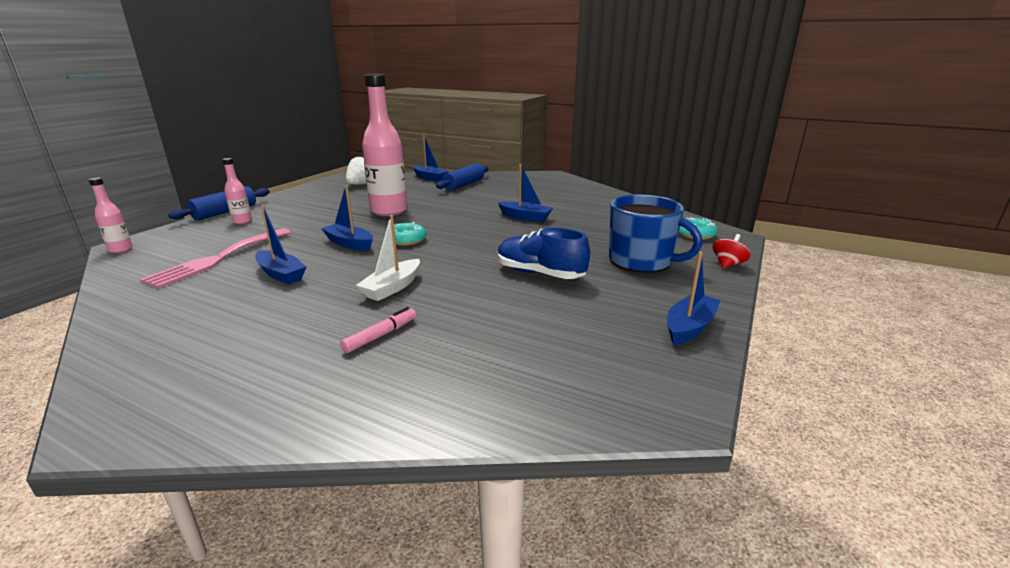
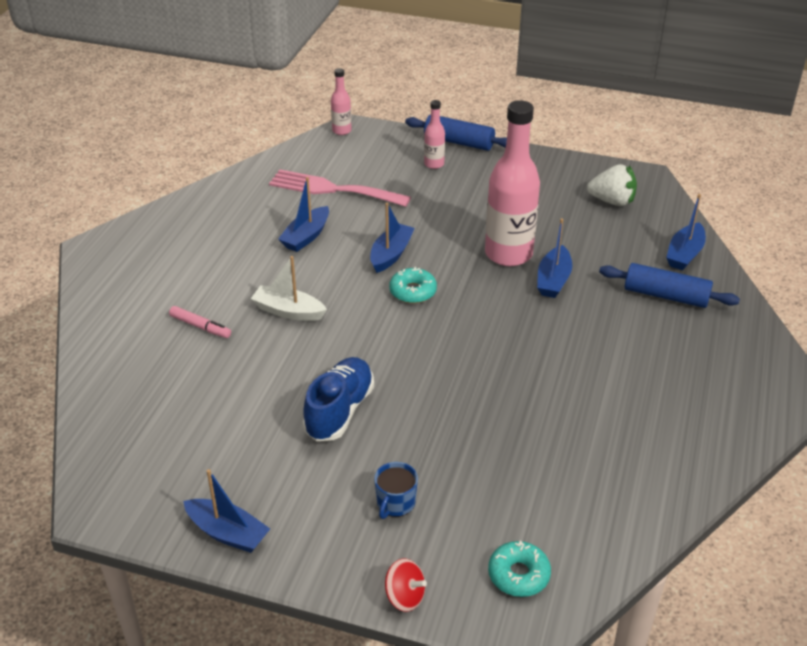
camera: 80 degrees right, 15 degrees up
(525, 217) = (531, 380): blue boat -> blue boat (553, 280)
(641, 261) = (395, 503): blue mug -> blue mug, size x0.48

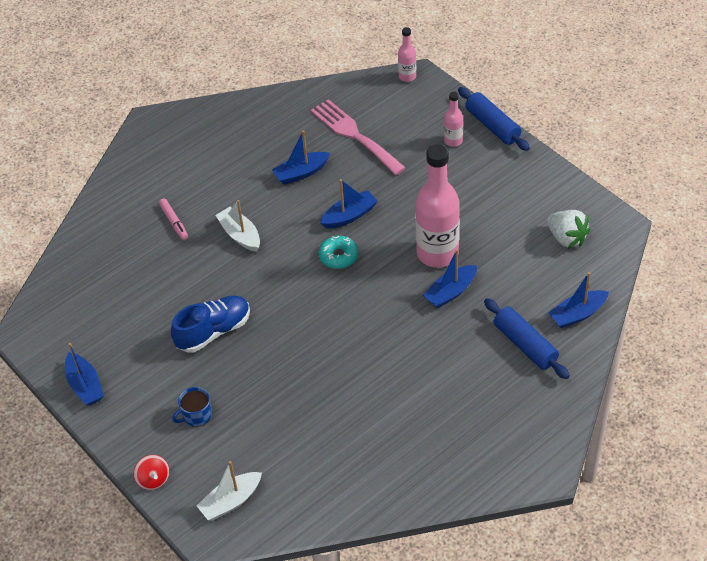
camera: 35 degrees right, 10 degrees up
(518, 575) = (231, 501): turquoise donut -> white boat

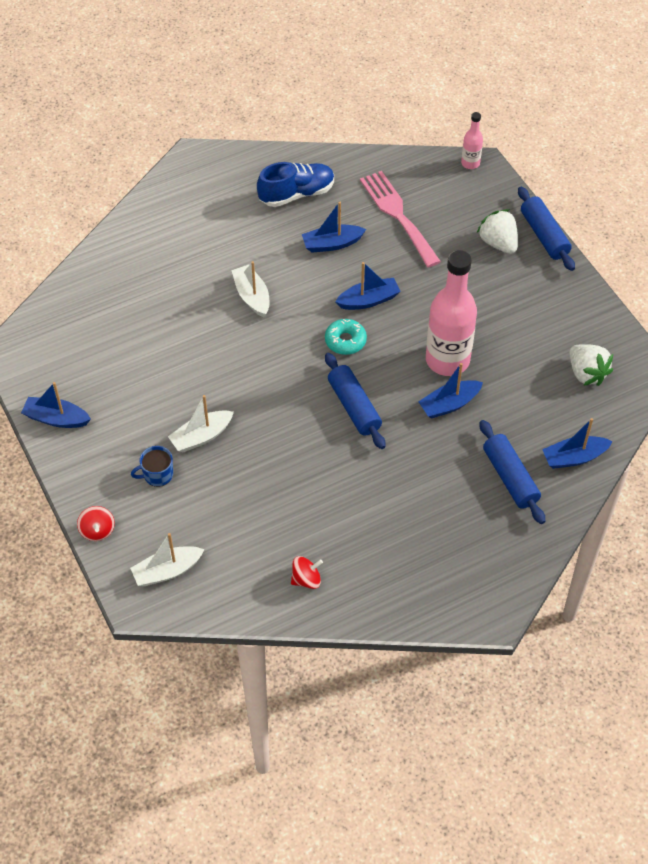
camera: 10 degrees right, 5 degrees up
(85, 385) = (56, 419): blue boat -> blue boat turned 120 degrees clockwise
(174, 222) = (189, 268): pink marker -> none
(213, 331) = (198, 391): blue shoe -> blue shoe (296, 194)
(228, 371) = (201, 436): none -> white boat
(364, 313) = (354, 407): none -> blue rolling pin
(364, 479) = (306, 579): none -> red spinning top
(453, 141) = (498, 243): pink bottle -> white strawberry

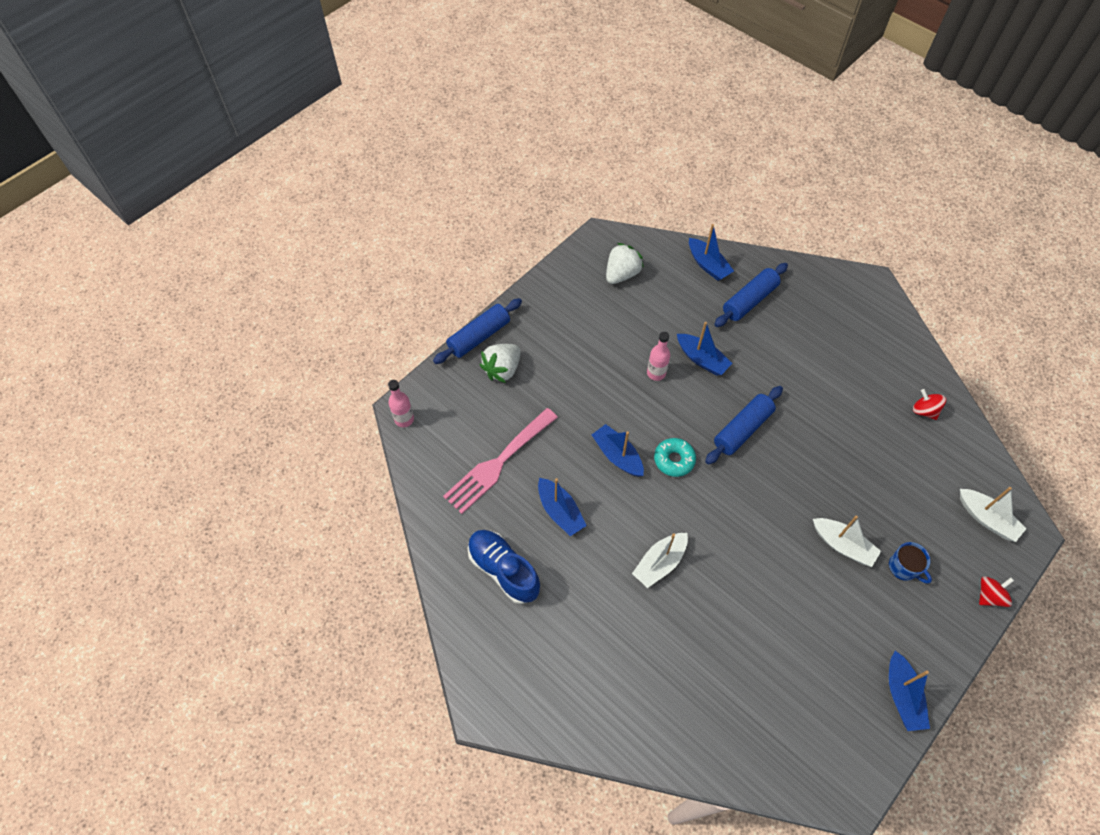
camera: 110 degrees left, 5 degrees up
(447, 360) = (656, 373): pink bottle -> pink bottle, size x0.47

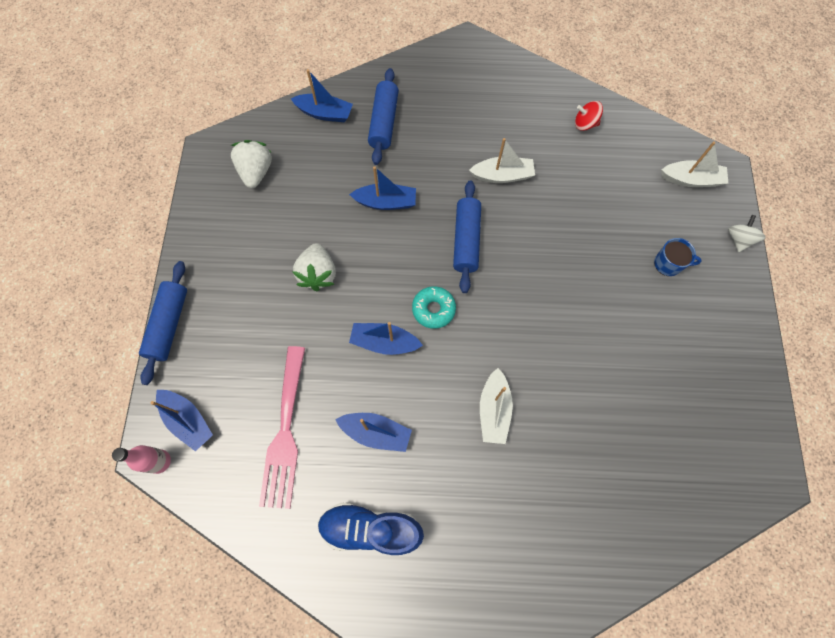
camera: 40 degrees left, 10 degrees up
(502, 369) = (217, 340): white strawberry -> white strawberry (318, 274)
(656, 373) = (358, 242): pink bottle -> none
(842, 545) = (614, 280): white boat -> white boat (502, 175)
(902, 695) = (745, 368): blue boat -> blue boat (188, 420)
(989, 596) = (738, 239): red spinning top -> white spinning top

